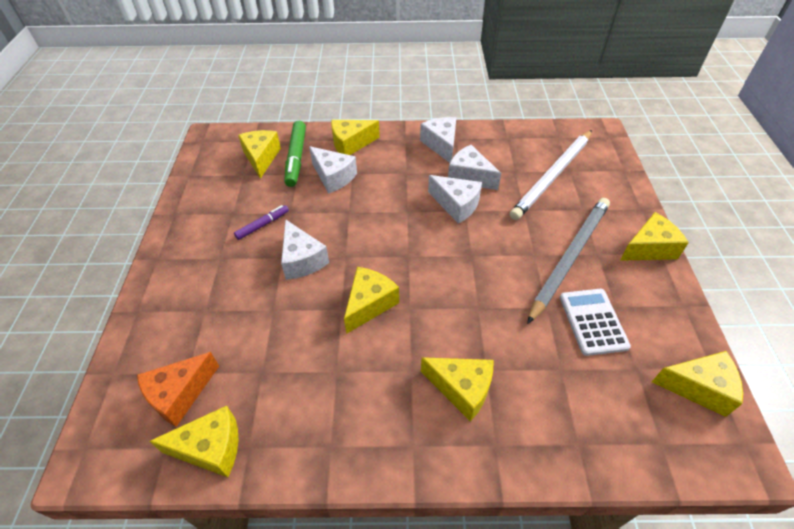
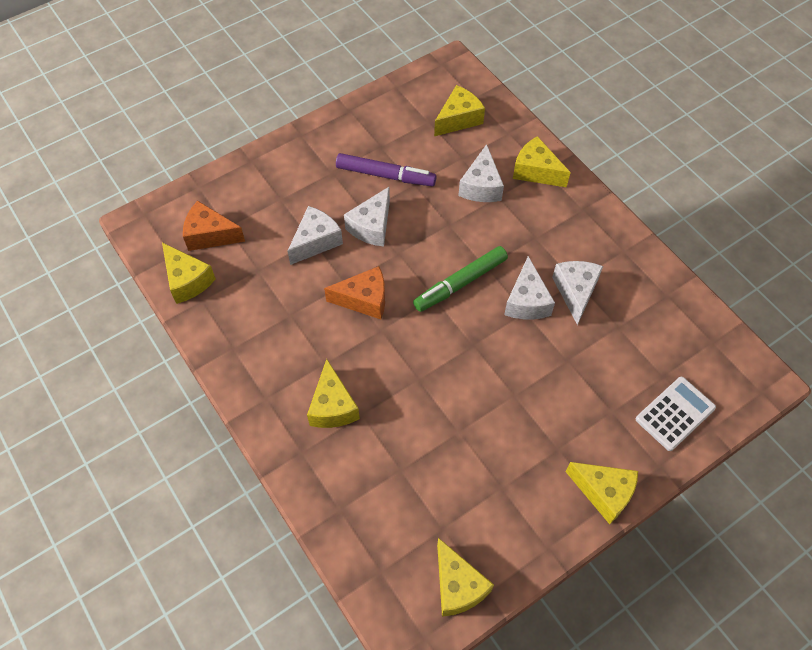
camera: 55 degrees right, 10 degrees up
(262, 225) = (385, 175): purple marker -> purple marker, size x1.72
(296, 158) = (481, 143): green marker -> green marker (460, 283)
(369, 304) = (364, 299): yellow cheese -> orange cheese
(441, 145) = (601, 243): white cheese -> white cheese (316, 241)
(553, 176) = (640, 364): white pencil -> none
(569, 257) = (534, 426): grey pencil -> none
(593, 321) = (470, 475): white calculator -> white calculator (675, 414)

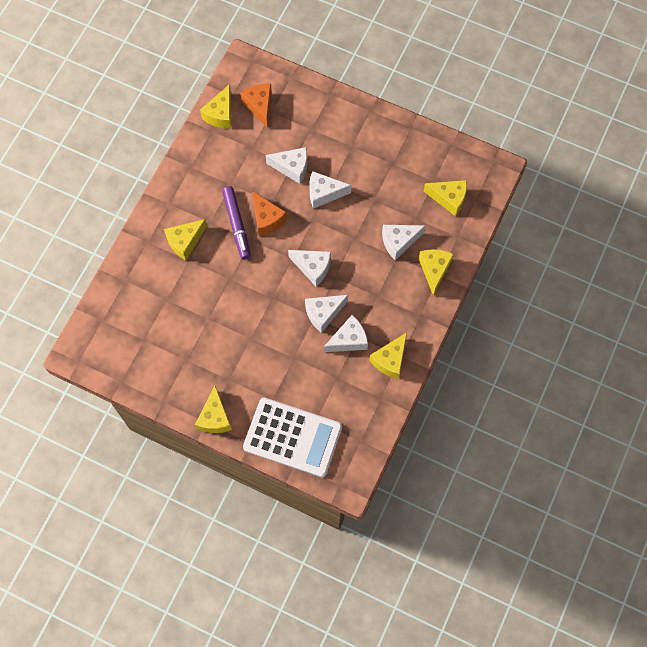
camera: 60 degrees right, 10 degrees up
(385, 175) = (370, 179): purple marker -> purple marker (237, 225)
(458, 586) = (115, 364): yellow cheese -> yellow cheese (390, 360)
(460, 283) = (313, 268): green marker -> white cheese
(675, 414) = (292, 437): white calculator -> white calculator, size x1.74

